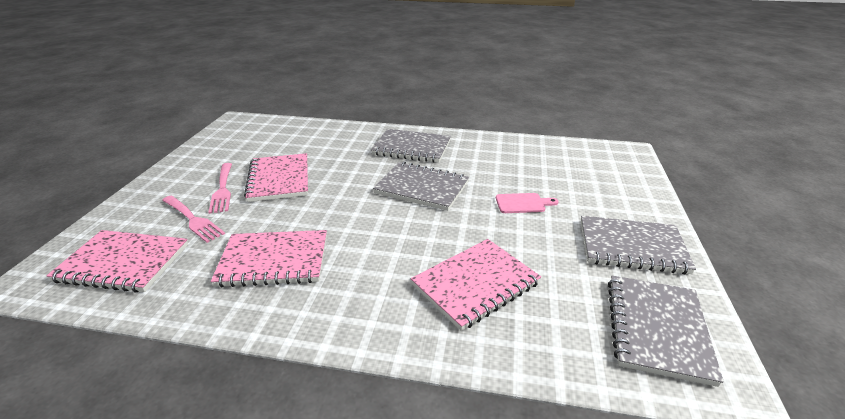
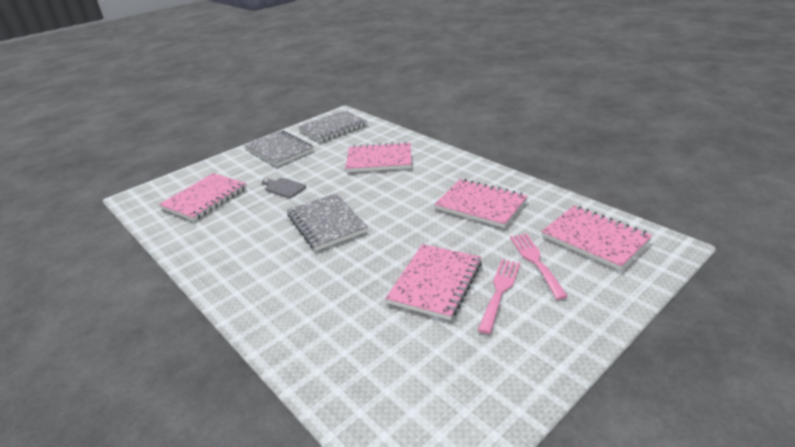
camera: 140 degrees left, 0 degrees up
(412, 148) = (270, 274): grey notebook -> none
(523, 203) = (283, 187): pink cutting board -> grey cutting board
(570, 170) = (205, 198): none -> pink notebook

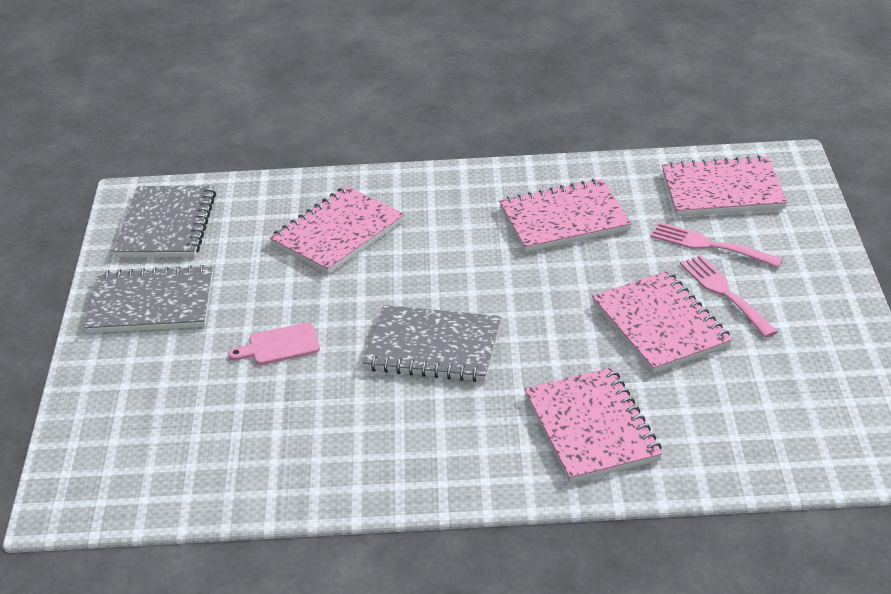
camera: 50 degrees left, 5 degrees up
(205, 198) = (192, 431): pink notebook -> pink notebook (592, 428)
(283, 187) = (280, 345): grey cutting board -> pink cutting board

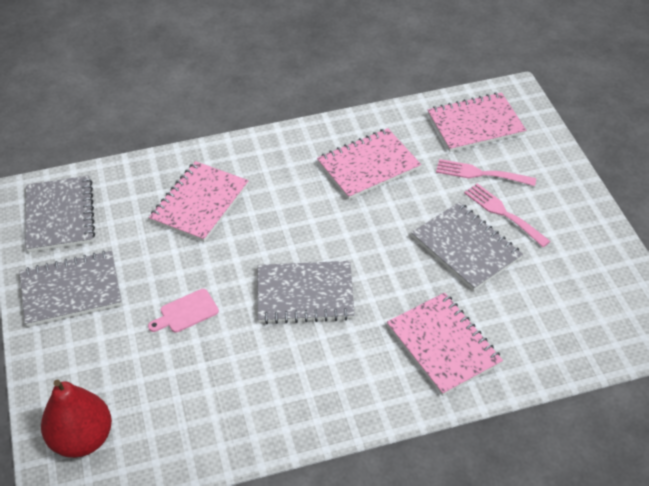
camera: 15 degrees left, 10 degrees up
(109, 458) = (82, 439): none -> red pear
(660, 325) = (466, 248): pink notebook -> grey notebook

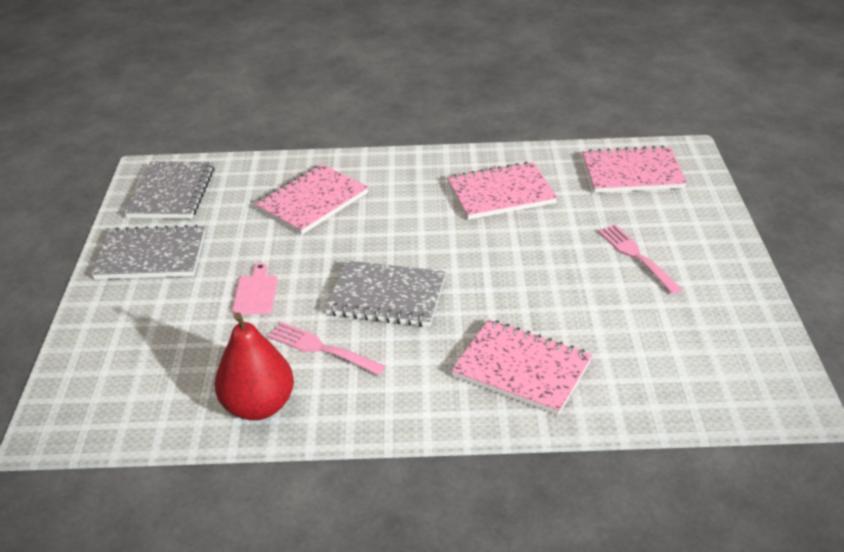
camera: 15 degrees right, 10 degrees down
(82, 439) = (97, 387): red pear -> red pear (259, 406)
(186, 312) = (256, 292): pink cutting board -> pink cutting board turned 105 degrees clockwise
(443, 345) = (522, 369): pink notebook -> pink notebook turned 45 degrees counterclockwise
(466, 248) = (581, 281): grey notebook -> none
(480, 174) = (622, 217): pink fork -> pink fork (321, 348)

